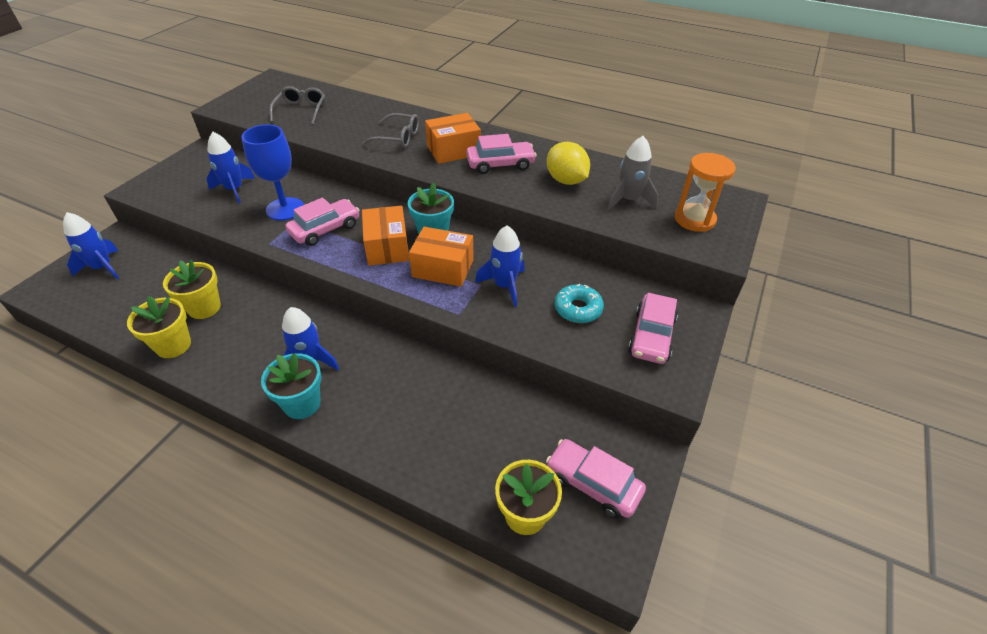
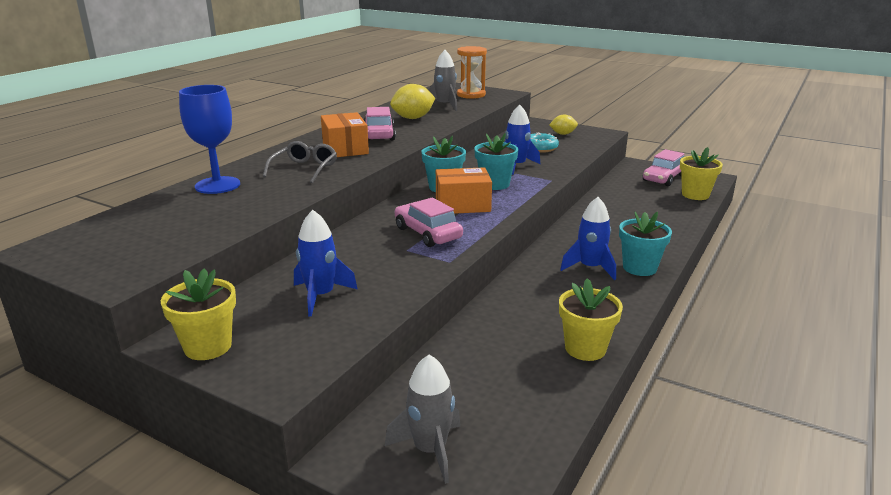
camera: 85 degrees left, 20 degrees down
(103, 267) = (430, 450): blue rocket -> grey rocket
(204, 308) = (519, 337): yellow flower pot -> yellow flower pot (208, 346)
(285, 209) = (380, 258): blue goblet -> blue goblet (217, 185)
(301, 110) = (188, 220): grey glasses -> none
(443, 268) = (495, 184): orange box -> turquoise flower pot
(651, 336) = (562, 134): pink car -> yellow lemon

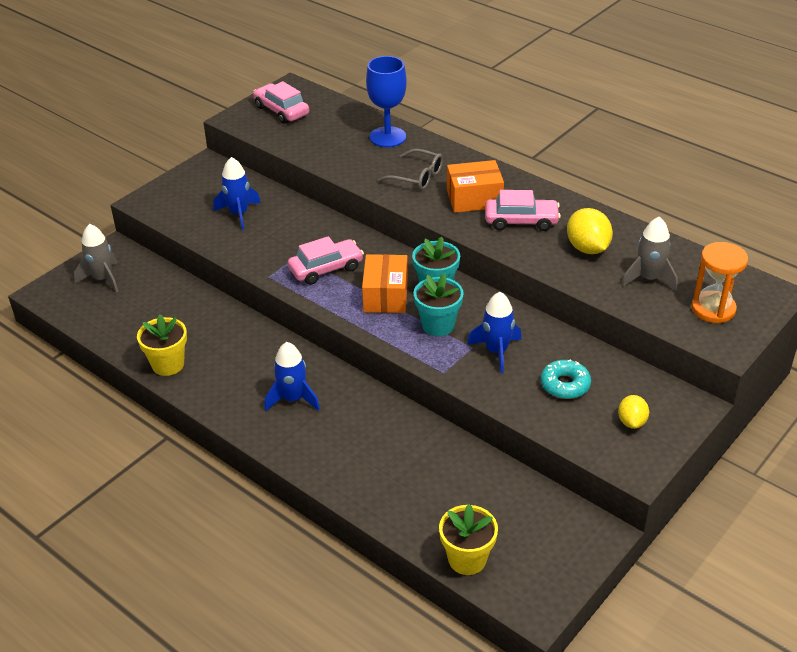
camera: 100 degrees right, 15 degrees up
(208, 346) = (196, 175): yellow flower pot -> none
(639, 268) = (281, 435): turquoise flower pot -> none
(664, 178) = (537, 546): pink car -> pink car (281, 111)

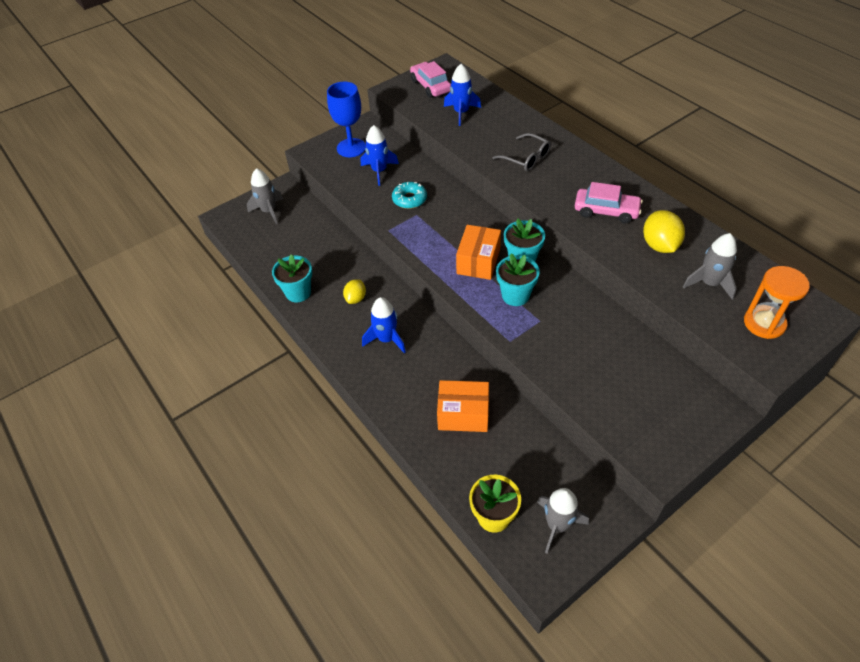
camera: 15 degrees right, 10 degrees up
(168, 364) = (298, 292): yellow flower pot -> turquoise flower pot
(326, 269) = (436, 229): pink car -> none
(387, 137) = (510, 119): blue goblet -> blue goblet (351, 148)
(474, 199) = (570, 185): orange box -> orange box (463, 414)
(496, 351) = (560, 328): blue rocket -> blue rocket (461, 113)
(539, 555) = (557, 525): none -> grey rocket
(565, 385) = (612, 370): turquoise donut -> turquoise donut (409, 199)
(631, 422) = (665, 418): yellow lemon -> yellow lemon (356, 298)

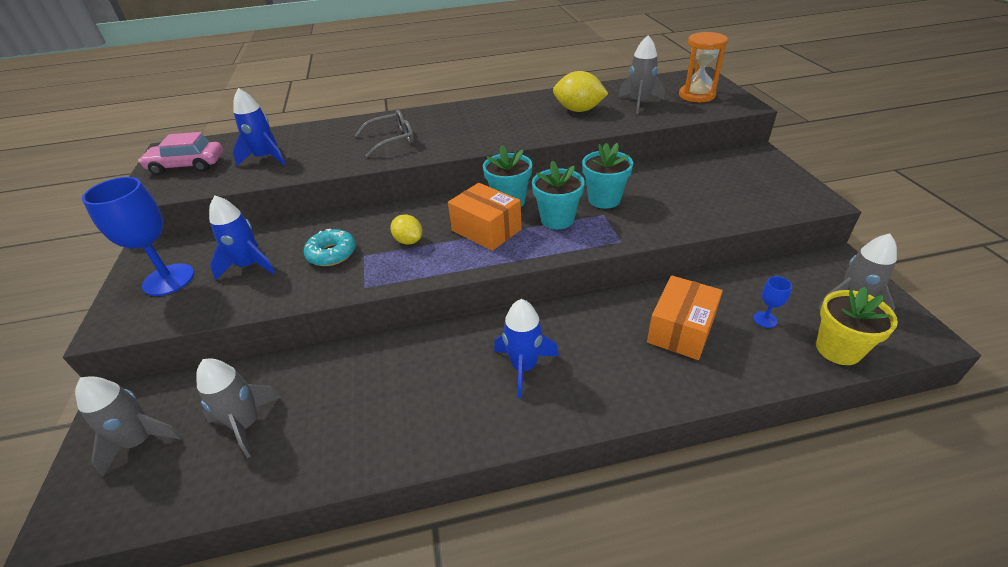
camera: 65 degrees left, 10 degrees down
(294, 242) = (246, 424): none -> grey rocket
(298, 292) = (358, 450): turquoise flower pot -> turquoise flower pot (604, 199)
(356, 298) = (428, 379): yellow lemon -> yellow lemon (408, 241)
(503, 465) = (765, 319): none -> blue goblet
(606, 211) = (512, 121): pink car -> none

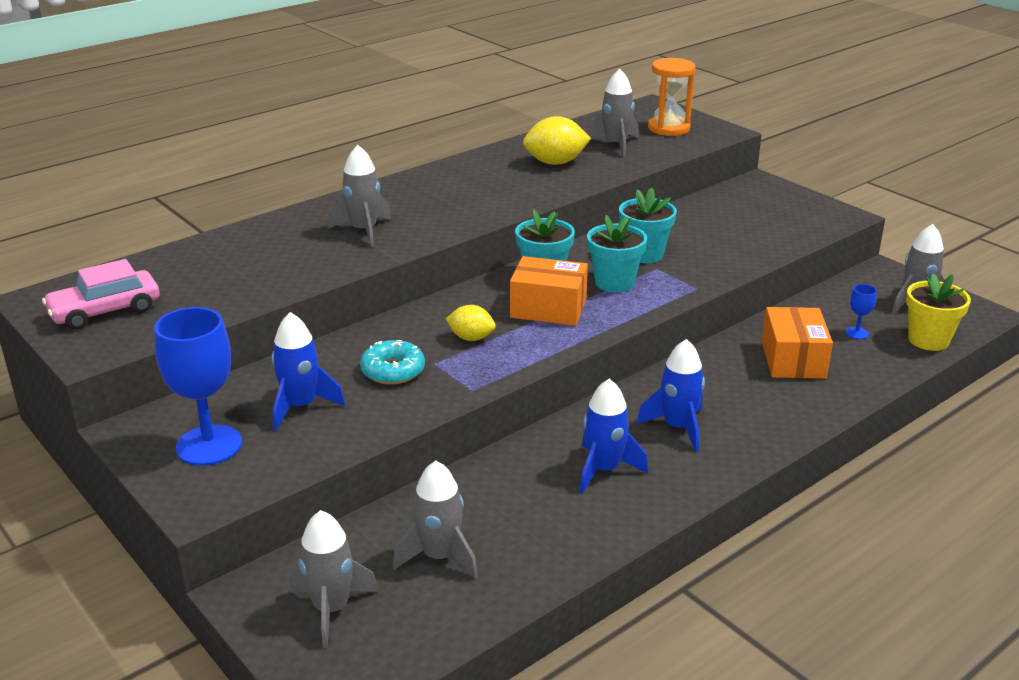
camera: 30 degrees left, 10 degrees down
(266, 158) = (213, 281): blue rocket -> blue rocket (604, 470)
(392, 140) = (363, 231): grey glasses -> grey rocket

